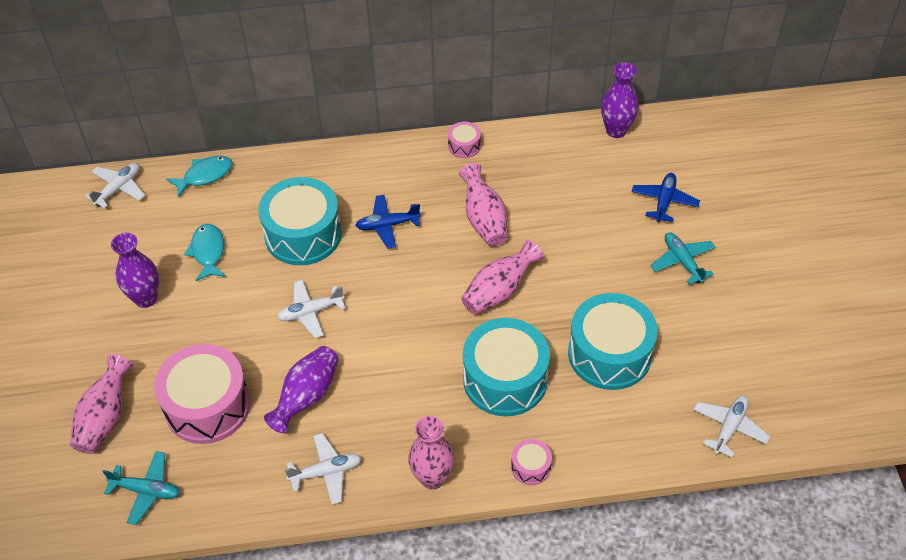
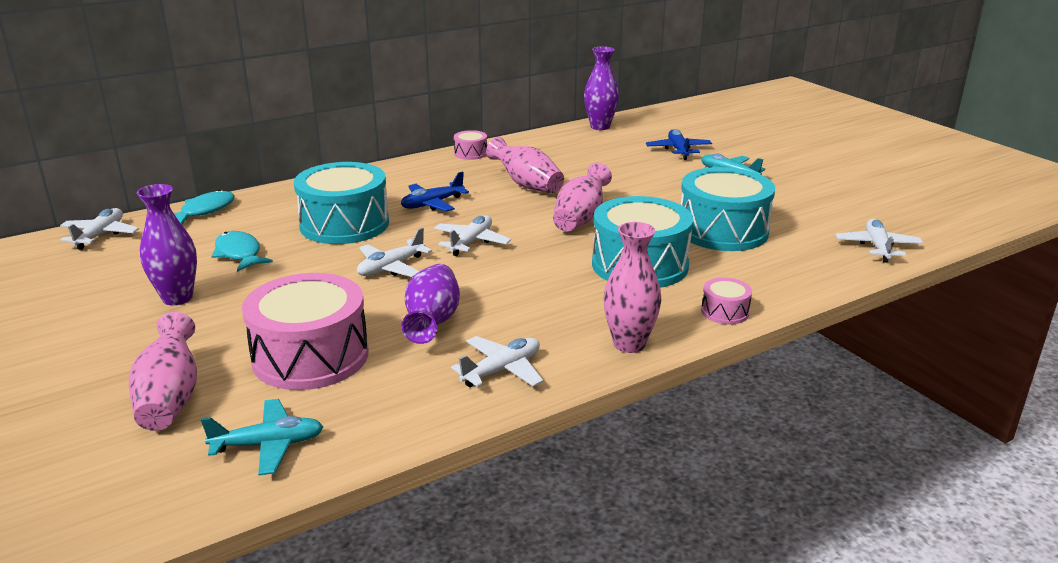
camera: 25 degrees left, 25 degrees down
(389, 297) = (471, 242): none -> white plane

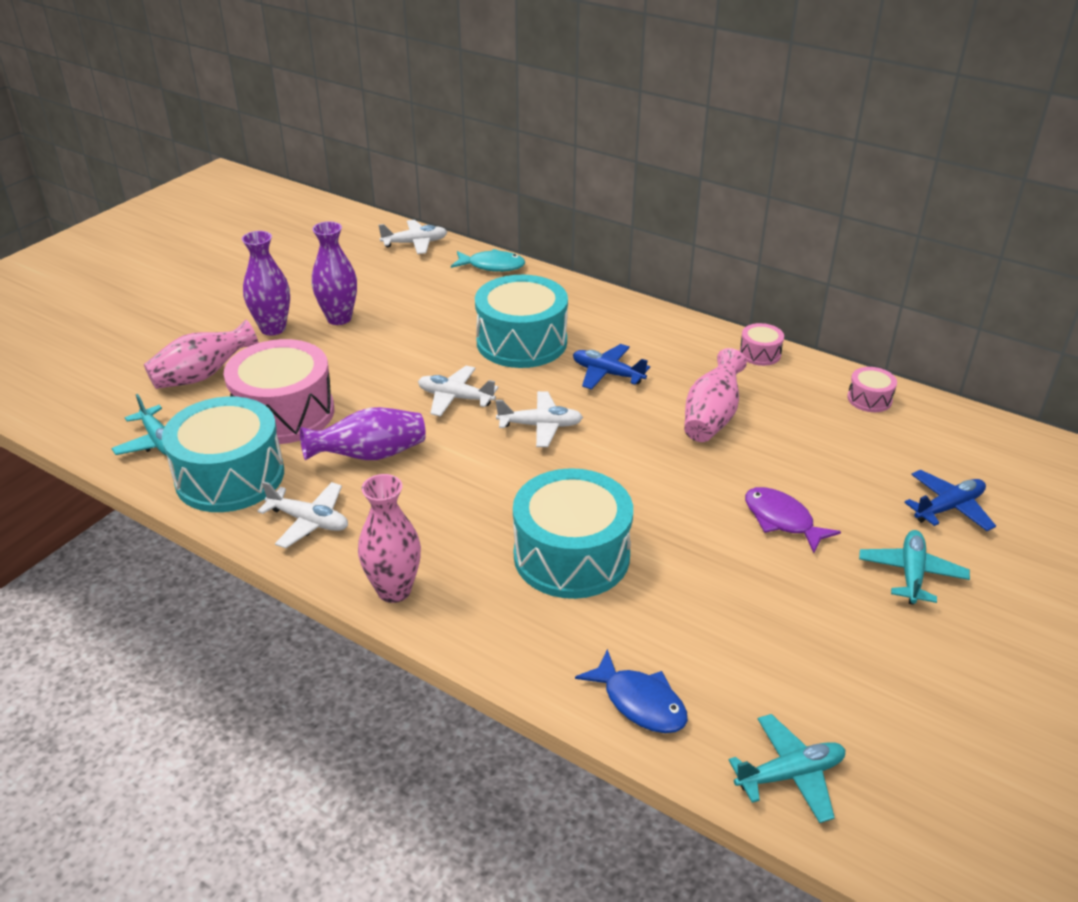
camera: 65 degrees right, 10 degrees up
(239, 254) = (427, 314): turquoise fish -> none
(581, 218) = (657, 481): pink vase -> none
(600, 127) = (954, 420): purple vase -> purple vase (273, 328)
(655, 192) = (782, 520): none -> purple fish
(723, 231) = (717, 605): turquoise drum -> turquoise drum (230, 476)
(725, 312) = (502, 649): pink drum -> pink drum (869, 399)
(801, 275) = (640, 702): none -> blue fish
(877, 247) = (790, 774): white plane -> turquoise plane

